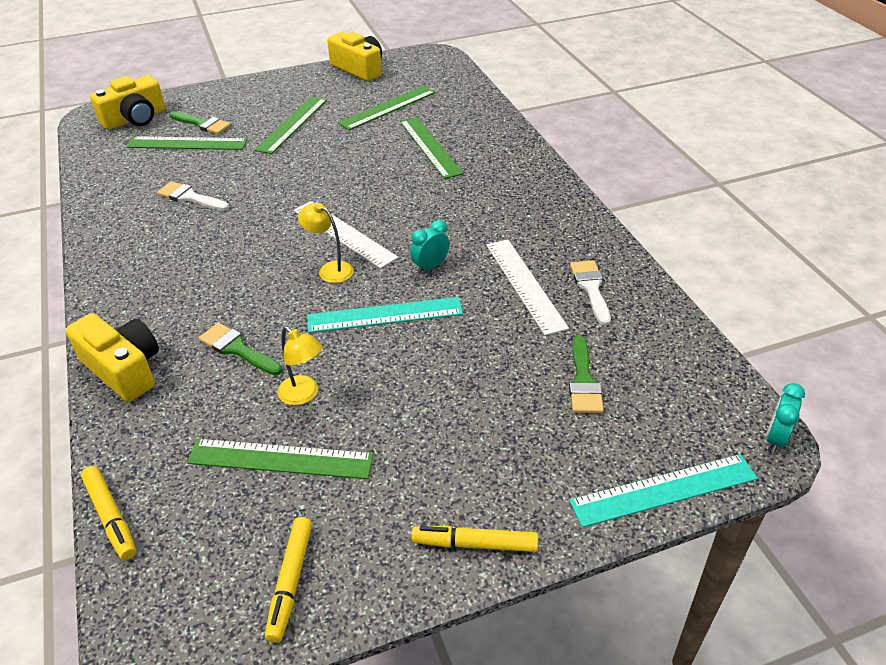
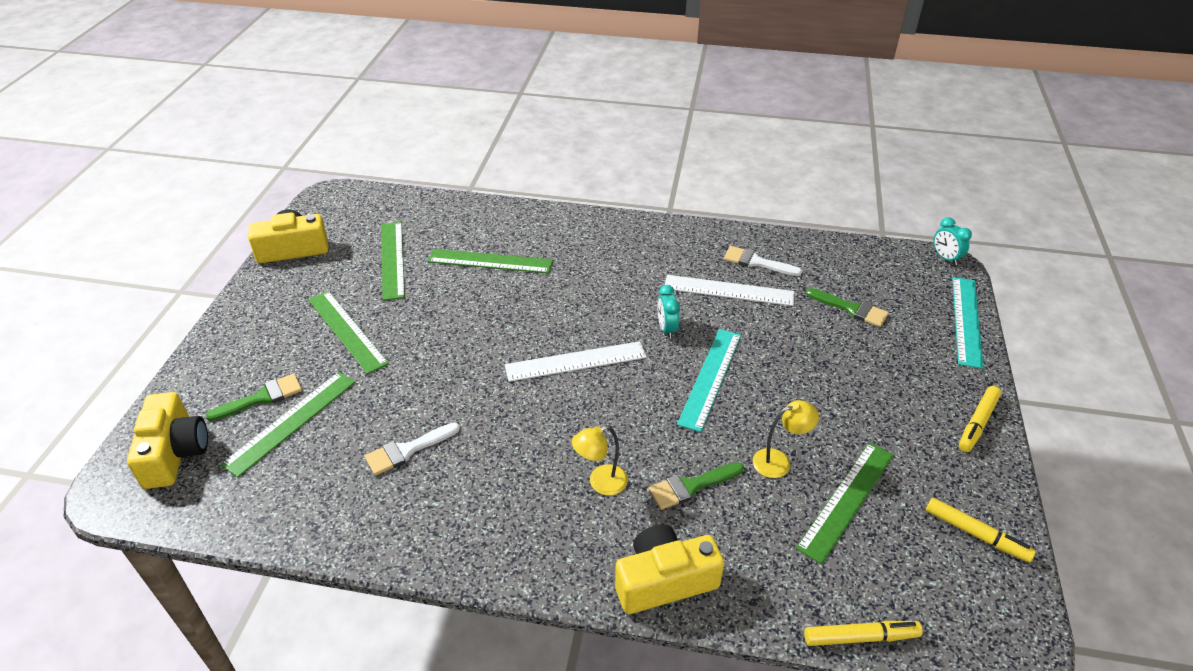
camera: 60 degrees left, 0 degrees up
(330, 269) = (622, 388): yellow lamp -> yellow lamp (600, 483)

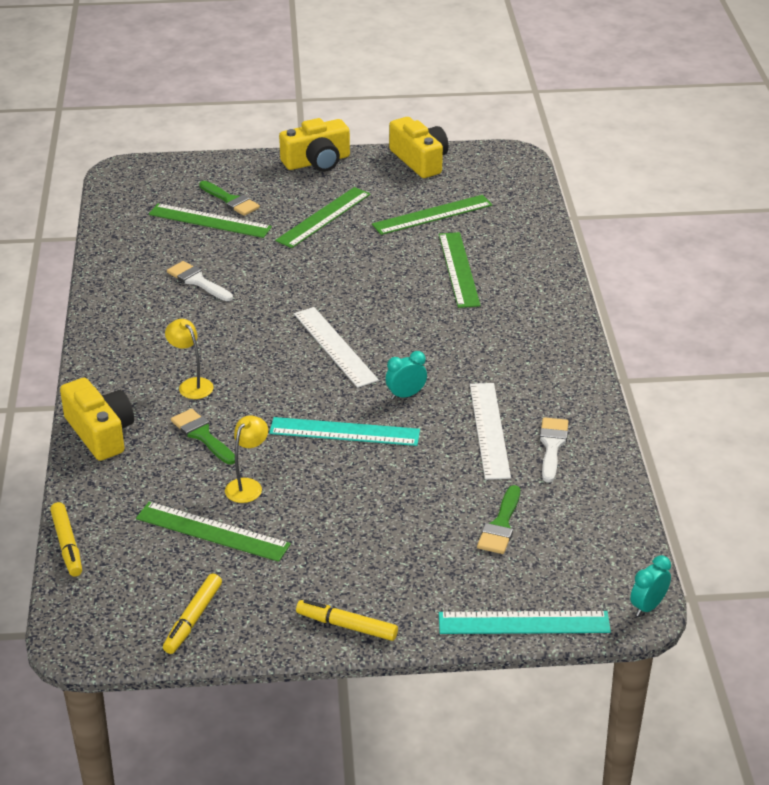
camera: 75 degrees right, 5 degrees down
(175, 453) = (164, 182): yellow camera -> yellow camera (317, 161)
(779, 461) = (248, 486): yellow lamp -> yellow lamp turned 120 degrees counterclockwise

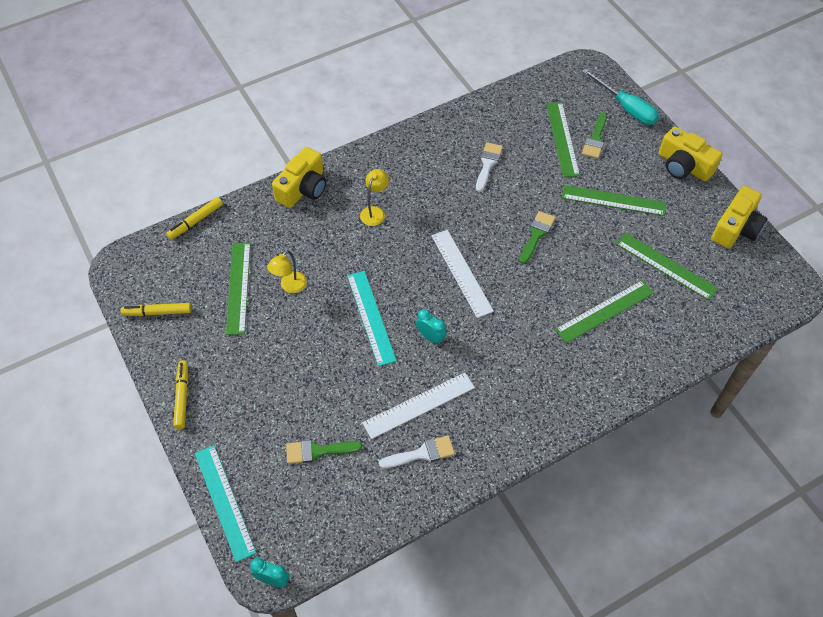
camera: 65 degrees right, 20 degrees up
(202, 435) = (327, 240): green brush -> green brush (536, 235)
(206, 168) = (626, 108): none -> turquoise screwdriver
(248, 486) = (290, 286): yellow lamp -> yellow lamp turned 120 degrees clockwise
(335, 346) = (461, 272): white ruler -> white ruler turned 60 degrees counterclockwise

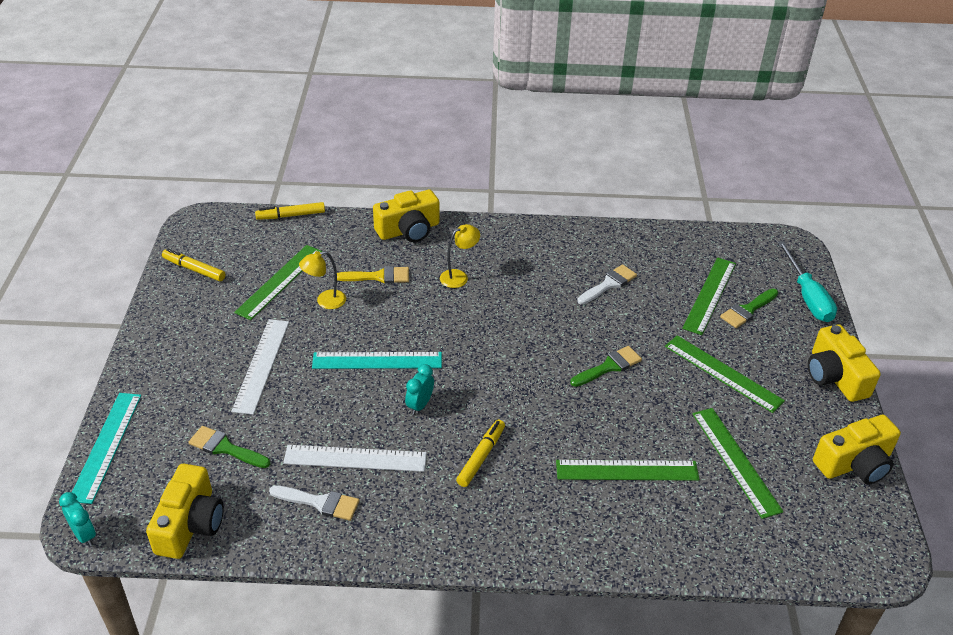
camera: 30 degrees right, 15 degrees down
(182, 397) = (151, 344): yellow marker -> yellow marker (481, 457)
(313, 243) = (378, 276): none -> yellow brush
(344, 524) = (190, 524): none -> yellow camera
(371, 317) = (377, 360): turquoise ruler -> turquoise ruler turned 75 degrees clockwise
(430, 337) = (420, 405): turquoise clock -> turquoise clock turned 135 degrees counterclockwise
(461, 272) = (500, 364): white ruler -> white ruler (261, 365)

